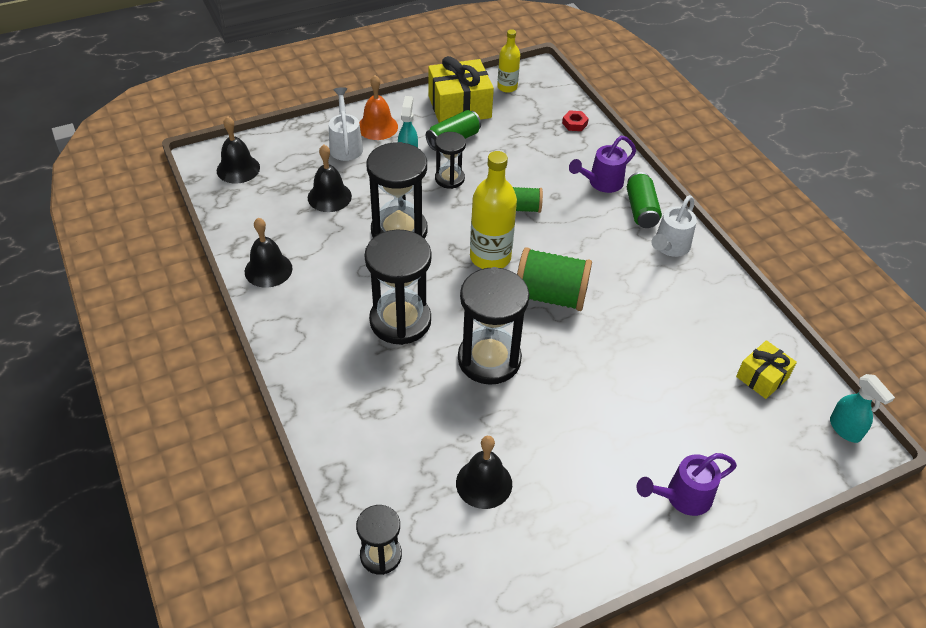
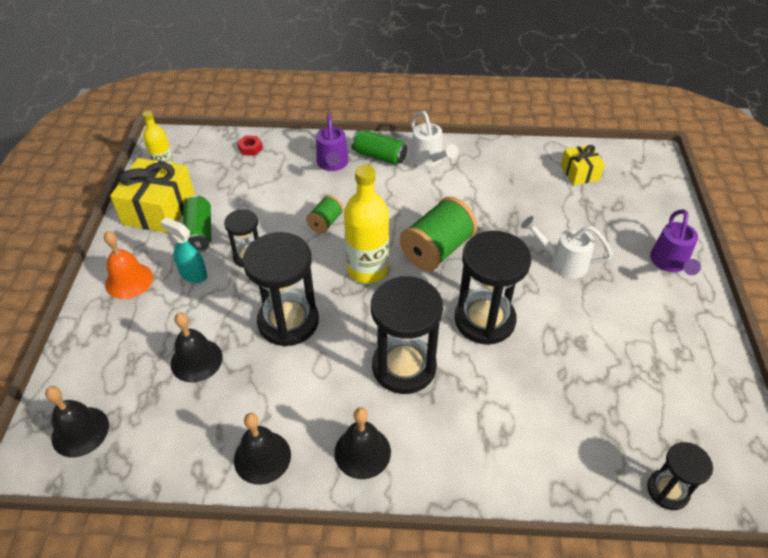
camera: 60 degrees left, 0 degrees up
(345, 145) = (132, 317): white watering can -> white watering can (562, 262)
(484, 483) = (615, 380): black bell -> black bell (362, 452)
(845, 429) = (640, 157): turquoise spray bottle -> none

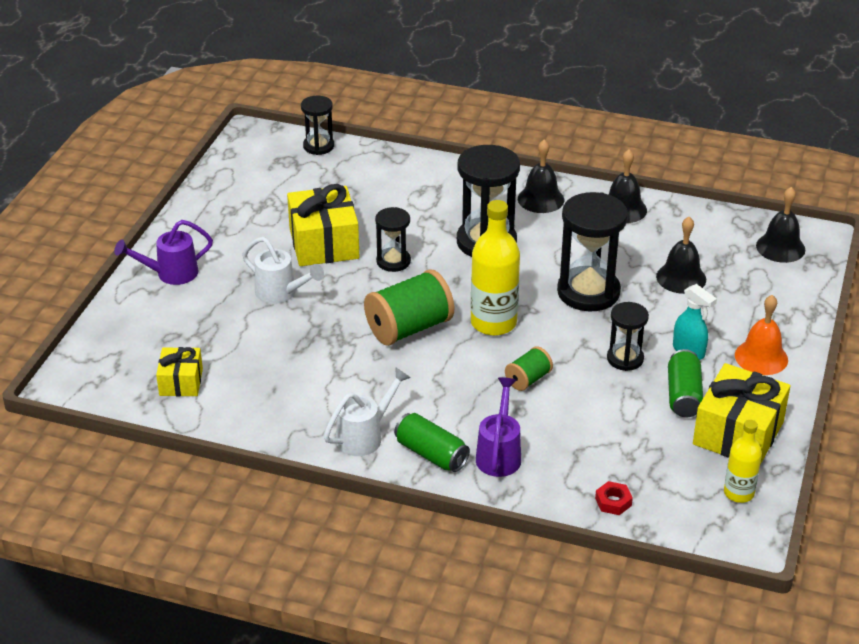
camera: 165 degrees left, 10 degrees down
(429, 159) = (365, 436): white watering can -> white watering can turned 60 degrees clockwise
(484, 320) = (393, 261): black hourglass -> black hourglass, size x0.56
(562, 328) = (324, 243): none -> yellow gift
(669, 263) = (171, 274): purple watering can -> purple watering can turned 135 degrees counterclockwise

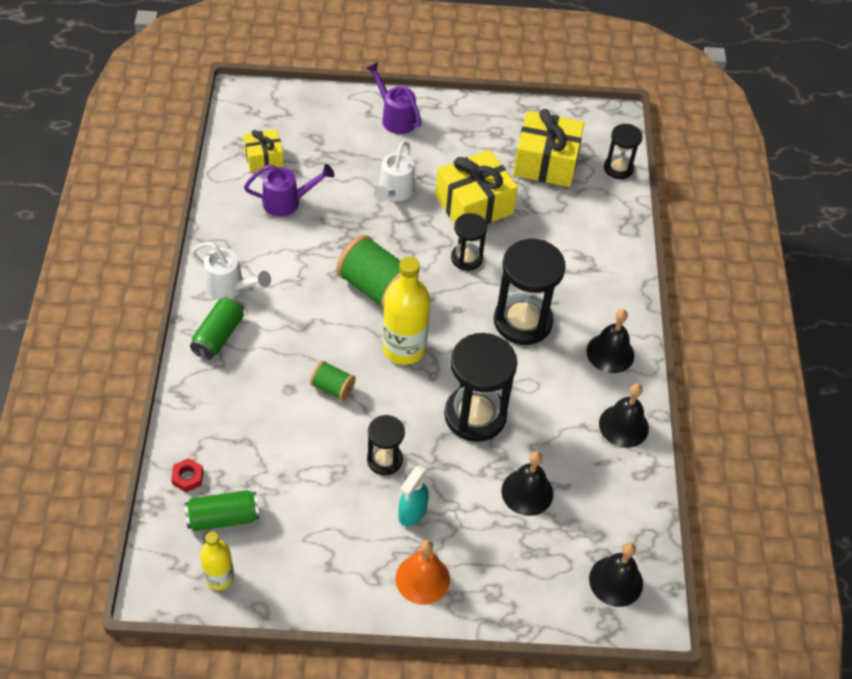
camera: 70 degrees right, 15 degrees up
(499, 454) = (229, 383): purple watering can -> purple watering can (287, 202)
(683, 395) = (345, 515): green can -> green can (223, 517)
(738, 433) = (303, 569): yellow gift -> yellow gift (546, 162)

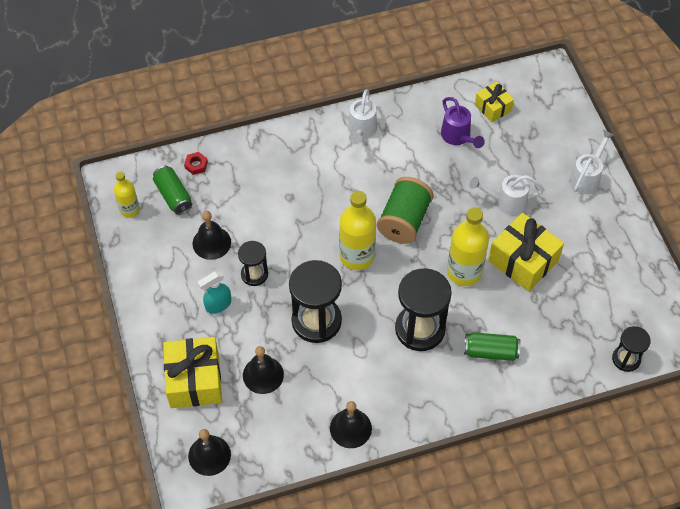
camera: 75 degrees right, 5 degrees up
(218, 336) = (316, 140): green can -> green can (490, 351)
(332, 388) = (302, 222): green spool -> none
(395, 118) = (586, 177): purple watering can -> white watering can
(412, 513) = (218, 305): turquoise spray bottle -> turquoise spray bottle turned 45 degrees counterclockwise
(422, 579) = (168, 327): orange bell -> none
(466, 258) = (464, 272): black hourglass -> yellow bottle
(546, 162) = (600, 300): yellow gift -> yellow gift (194, 380)
(610, 353) = (418, 401): black bell -> black bell (211, 243)

